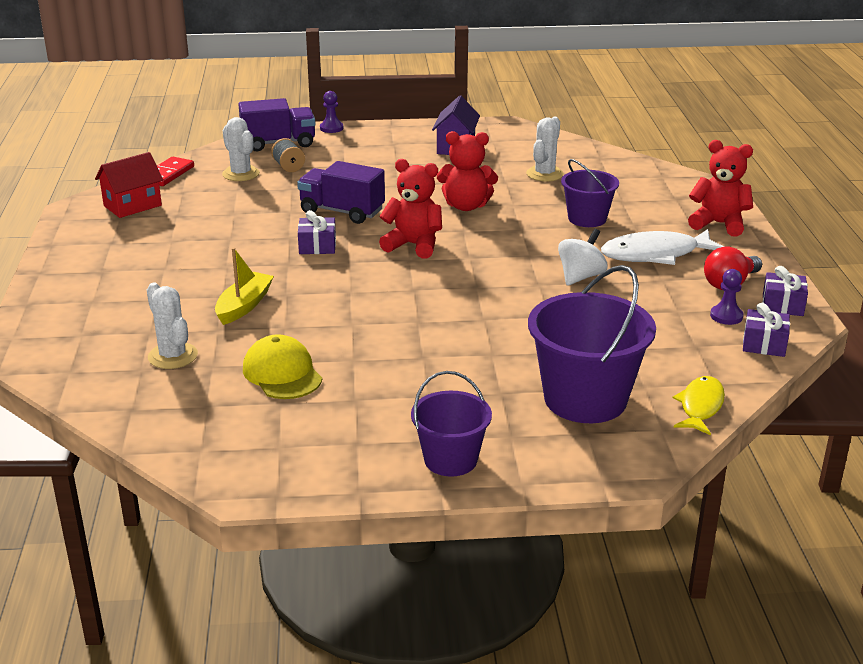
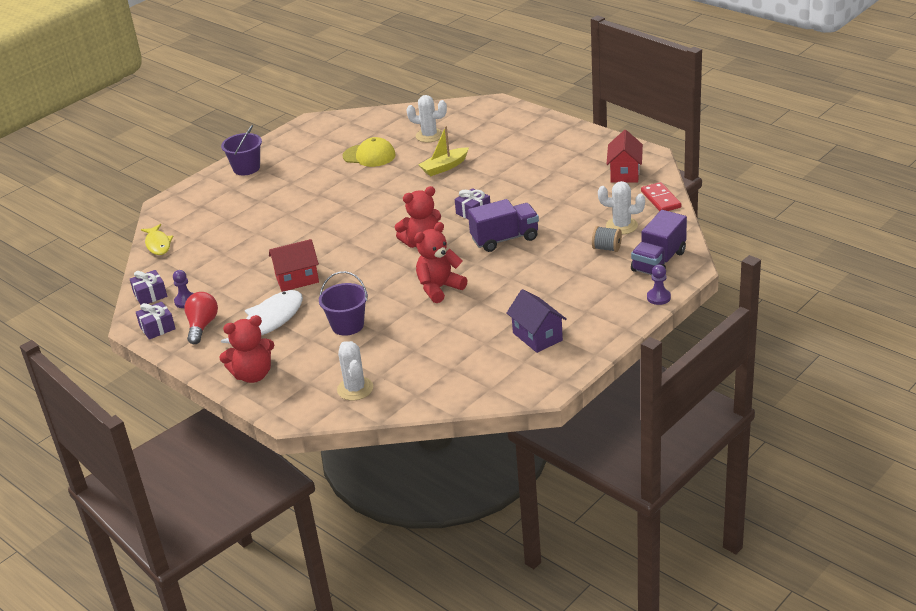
camera: 140 degrees right, 5 degrees up
(244, 306) = (444, 167): yellow boat -> yellow boat turned 75 degrees clockwise
(544, 174) = (432, 349): white cactus -> white cactus (355, 389)
(580, 277) = (297, 279): white spinning top -> red house
(585, 399) = (217, 218): purple bucket -> none

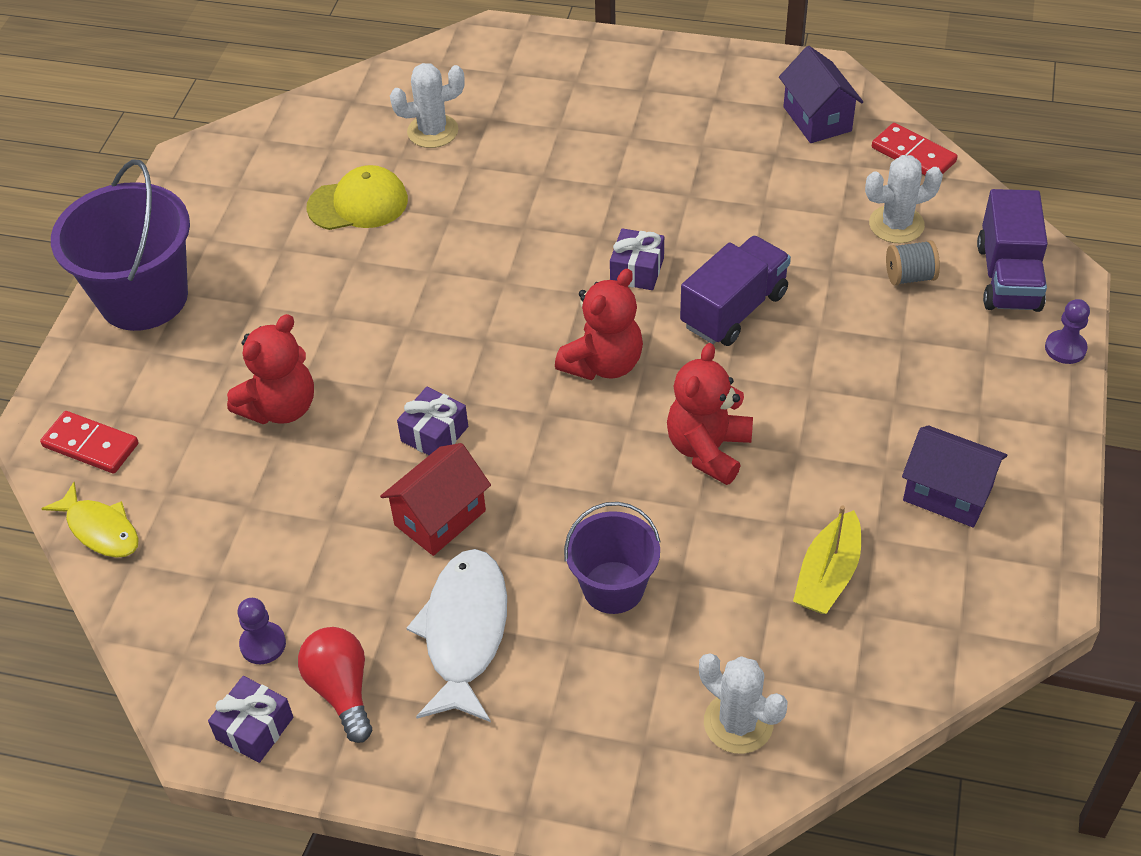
camera: 30 degrees left, 15 degrees up
(150, 295) = (178, 655): purple gift -> purple gift (434, 434)
(180, 214) = (91, 445): none -> red domino
(246, 168) = (143, 298): purple bucket -> purple bucket, size x1.67
(253, 375) = (529, 766): red teddy bear -> red teddy bear (280, 407)
(444, 167) = (512, 191): yellow boat -> yellow boat (828, 575)
(624, 173) = (817, 119): red house -> purple house

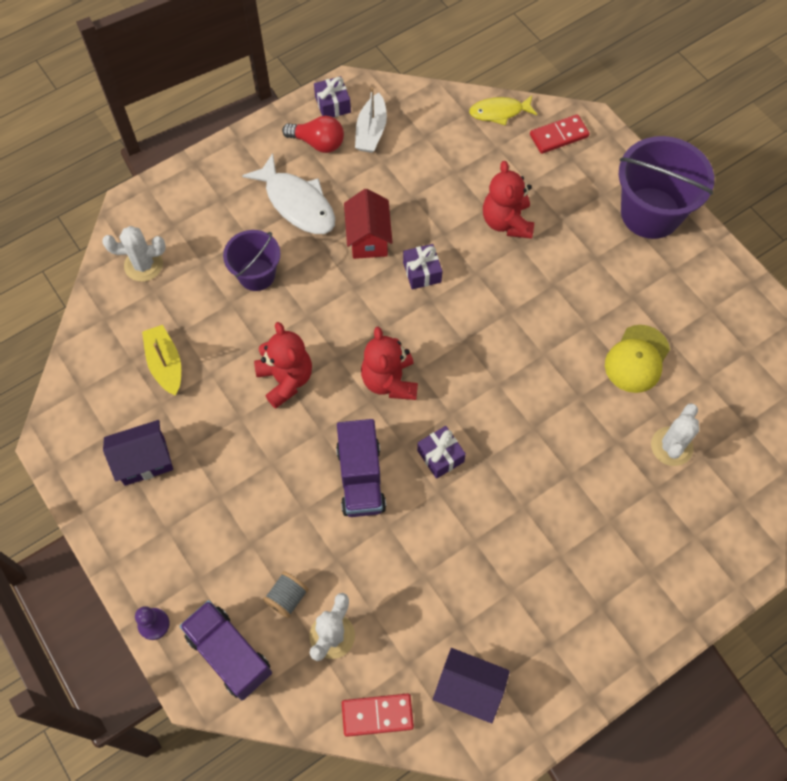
camera: 130 degrees right, 15 degrees up
(263, 644) = (371, 131): purple pawn -> white boat

